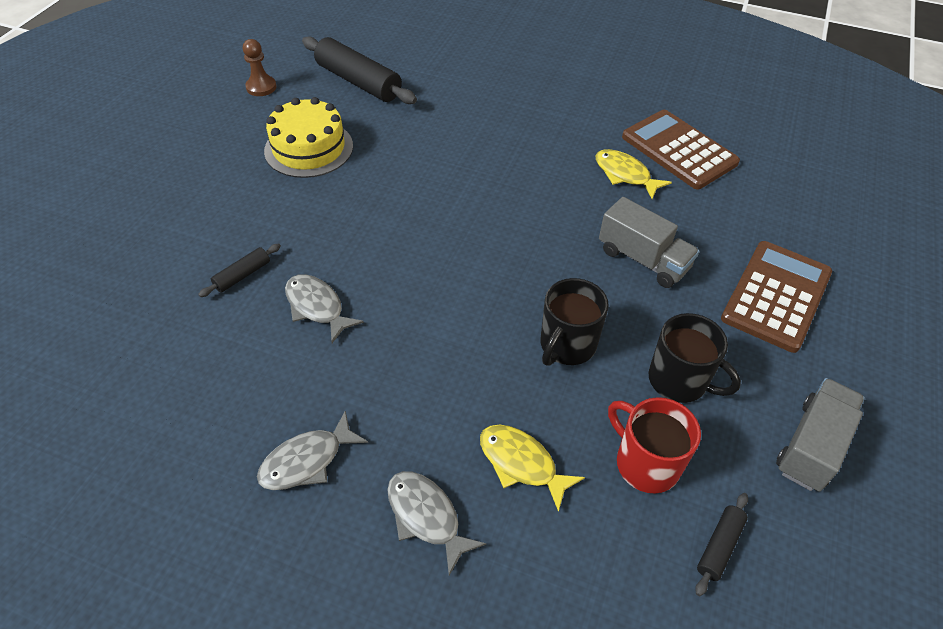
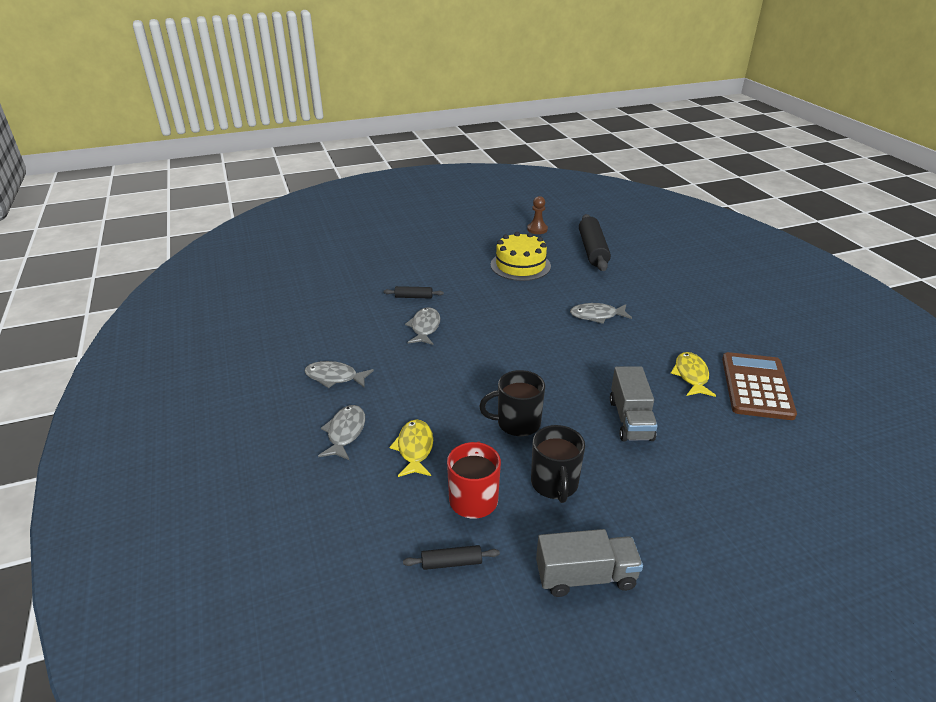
camera: 50 degrees right, 15 degrees down
(469, 163) = (596, 316): none -> grey fish
(776, 296) = (696, 497): brown calculator -> none

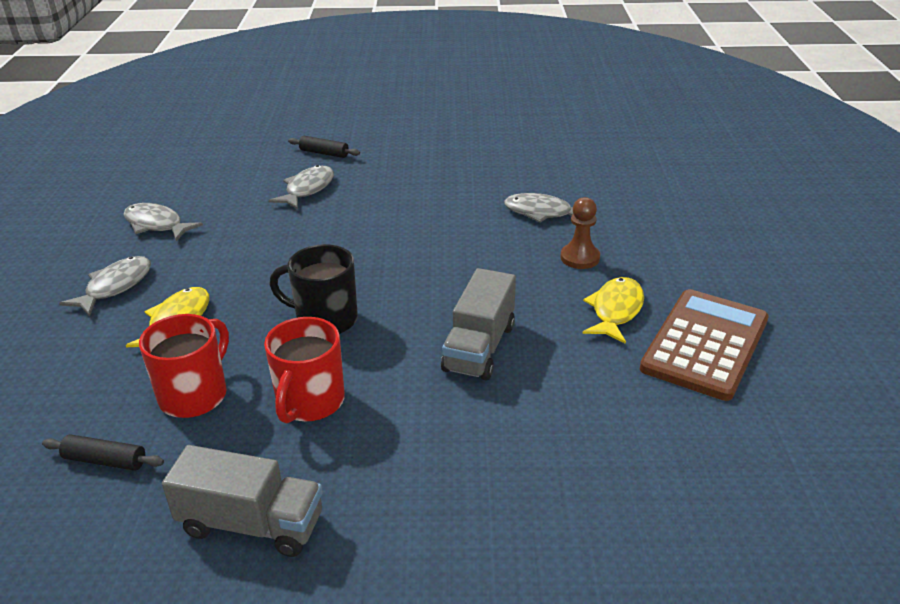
camera: 20 degrees right, 0 degrees up
(520, 265) = (490, 137): yellow cake -> none
(537, 229) = (549, 99): brown pawn -> brown pawn (580, 258)
(554, 484) = (310, 402): black mug -> red mug
(592, 250) = (605, 133): black rolling pin -> none

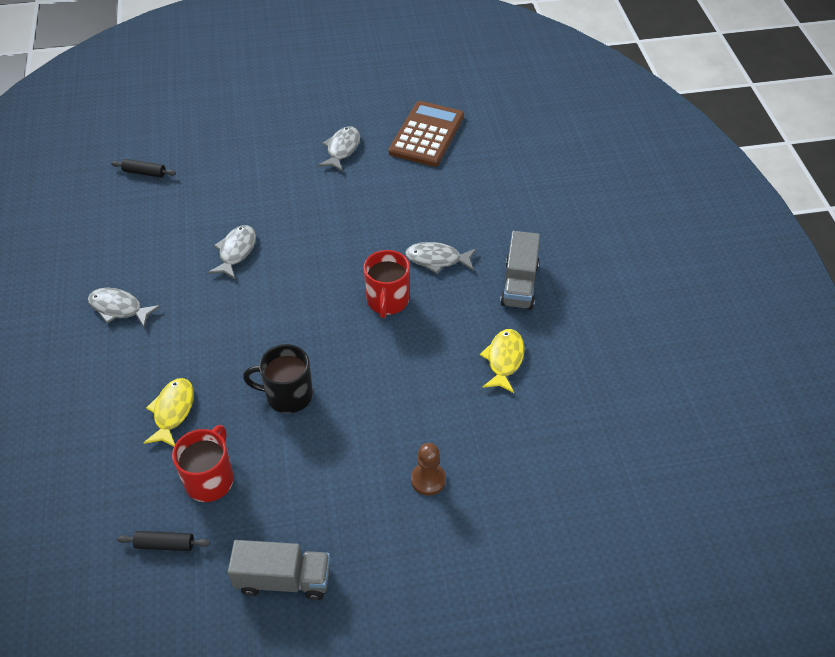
camera: 10 degrees left, 15 degrees up
(115, 286) = (110, 381): grey fish -> grey fish (342, 149)
(310, 402) = (296, 475): red mug -> red mug (387, 301)
(324, 153) = (239, 204): black rolling pin -> black rolling pin (144, 173)
(479, 347) = (409, 408): grey truck -> grey truck (519, 284)
(580, 258) = (472, 307): brown pawn -> brown pawn (428, 480)
(705, 344) = (570, 385): brown calculator -> brown calculator (426, 134)

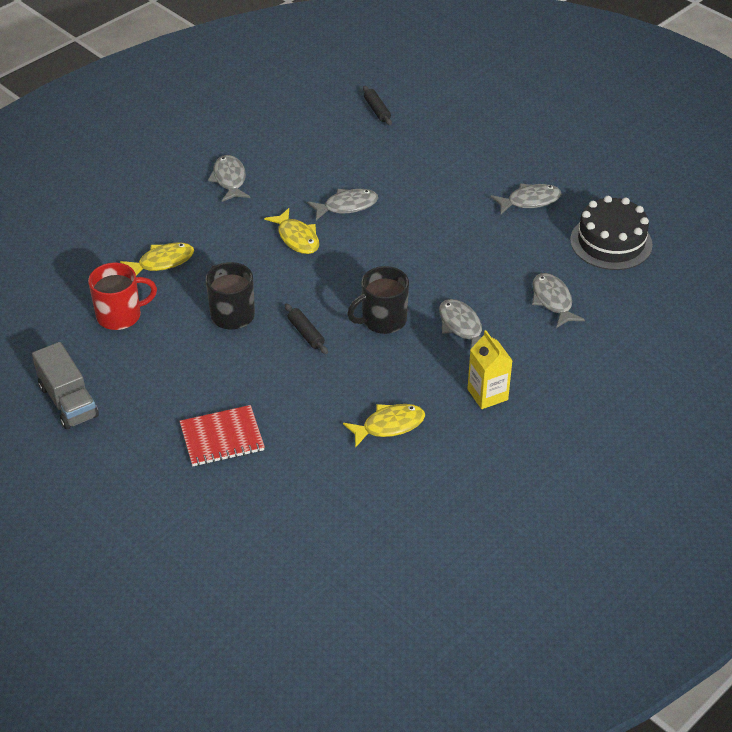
camera: 55 degrees right, 5 degrees down
(165, 544) = (49, 324): black rolling pin -> black rolling pin (306, 333)
(240, 303) = (297, 238): none -> yellow fish
(387, 301) = (383, 320): red mug -> black mug
(426, 134) = (611, 242): brown calculator -> black cake
(428, 480) = (222, 438): brown pawn -> red notebook
(456, 196) = (552, 301): none -> grey fish
(519, 284) = (487, 394): grey truck -> yellow carton

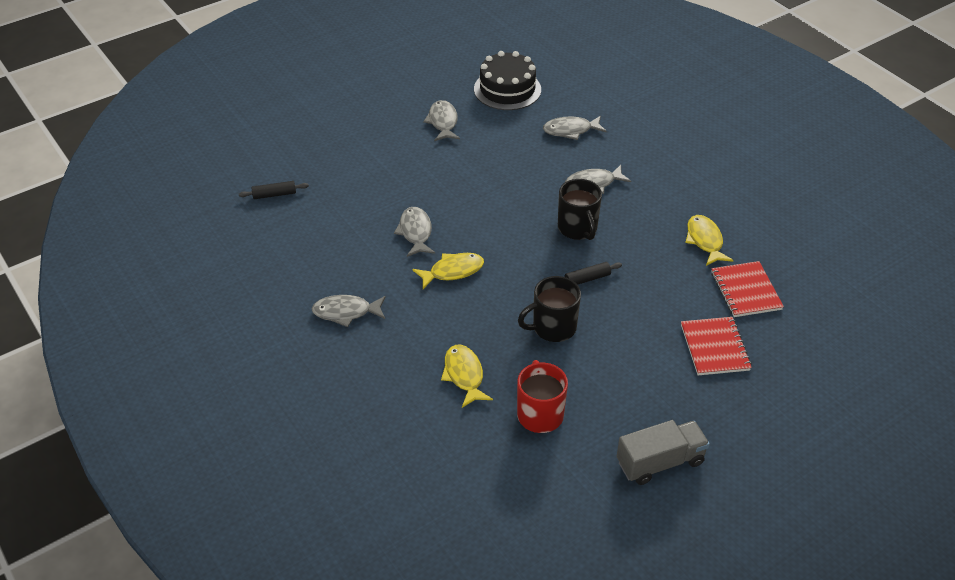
camera: 80 degrees left, 0 degrees up
(313, 462) = (745, 291): none -> red notebook
(487, 394) = (673, 181): yellow carton -> none

